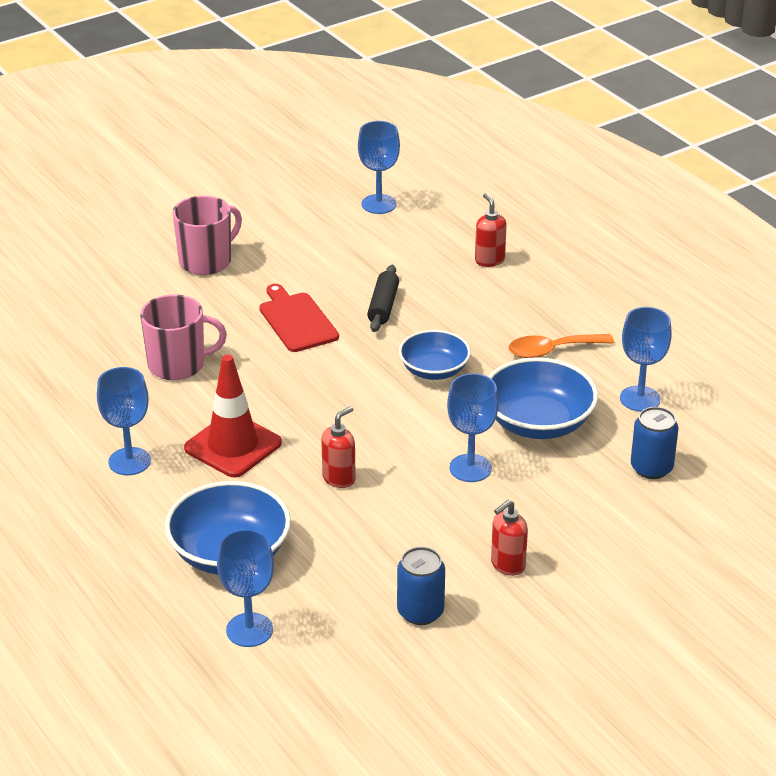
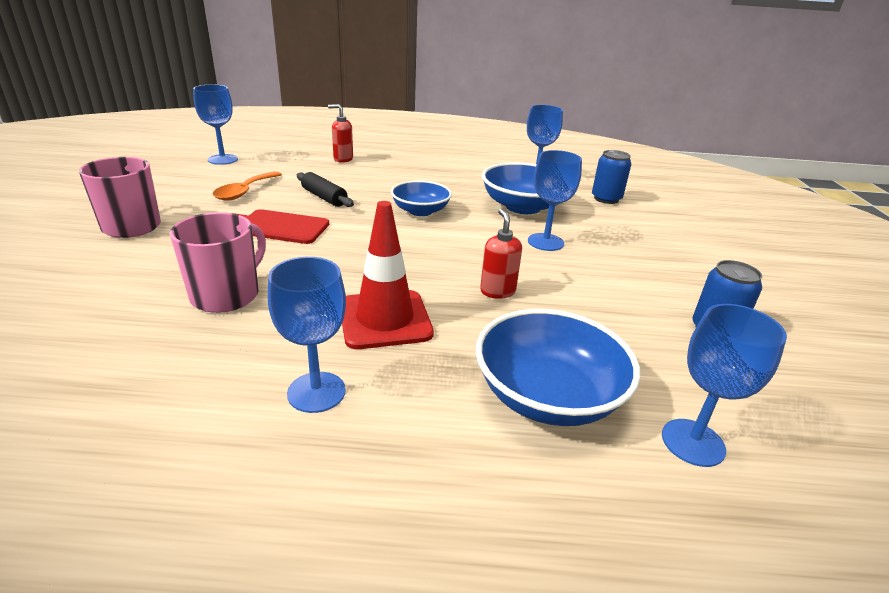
camera: 55 degrees left, 5 degrees down
(507, 565) = (674, 274): red soap dispenser -> none
(552, 350) = (457, 178): orange spoon -> orange spoon (245, 192)

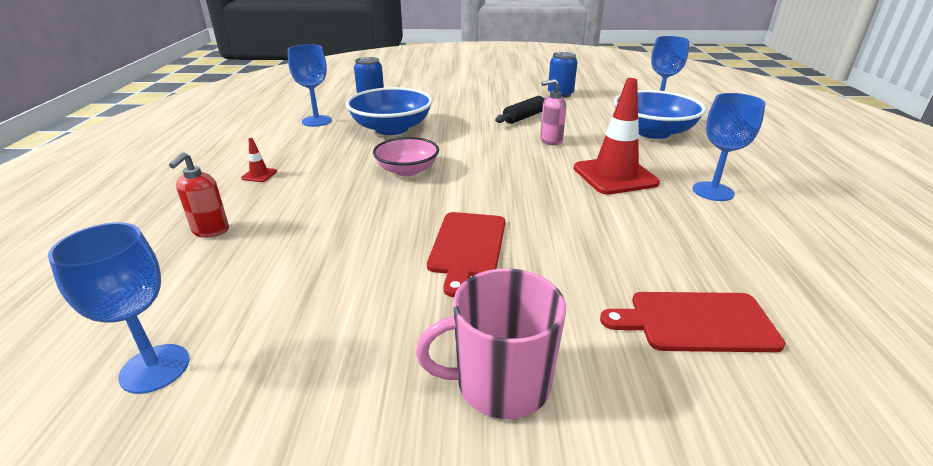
camera: 90 degrees left, 0 degrees up
(110, 302) = (696, 322): none -> red cutting board
(226, 295) = (630, 250): pink mug -> none
(245, 192) = (347, 298): orange spoon -> none
(324, 197) = (370, 228): black rolling pin -> black rolling pin (524, 117)
(420, 165) = (259, 175): none -> red traffic cone
(420, 211) = (407, 170): blue bowl -> pink bowl
(497, 291) = (550, 141): red soap dispenser -> pink soap dispenser
(545, 242) = (463, 124): blue goblet -> none

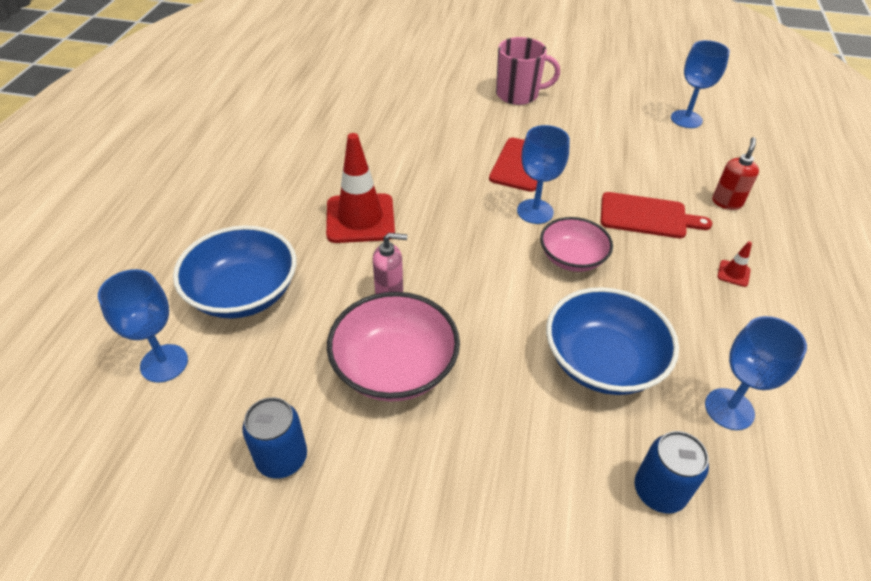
camera: 170 degrees left, 15 degrees up
(524, 117) = (394, 367): black rolling pin -> pink bowl
(696, 322) = (407, 104): red cutting board -> red cutting board (647, 216)
(713, 191) = (290, 186): blue goblet -> blue goblet (535, 211)

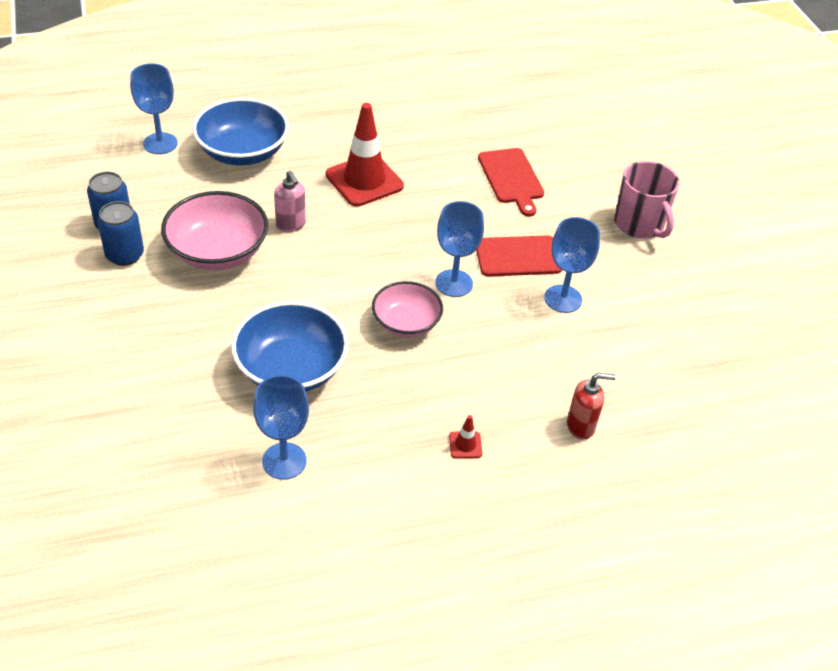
camera: 60 degrees right, 0 degrees up
(647, 216) = (507, 365): red cutting board -> red cutting board (511, 178)
(659, 491) = (178, 426): blue can -> blue can (125, 255)
(686, 119) = (718, 370): blue goblet -> blue goblet (563, 299)

